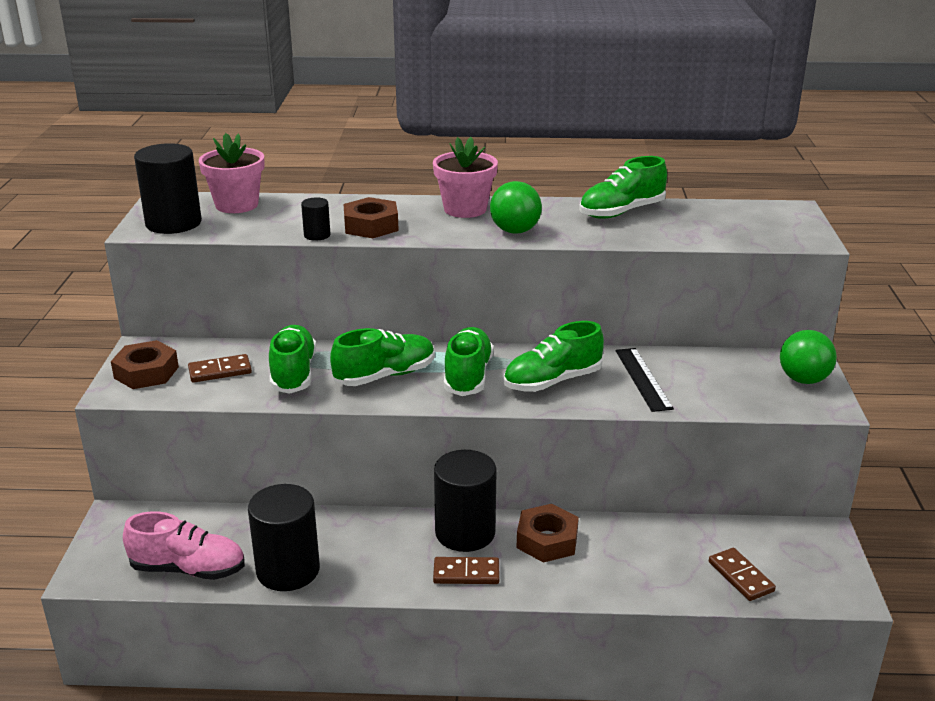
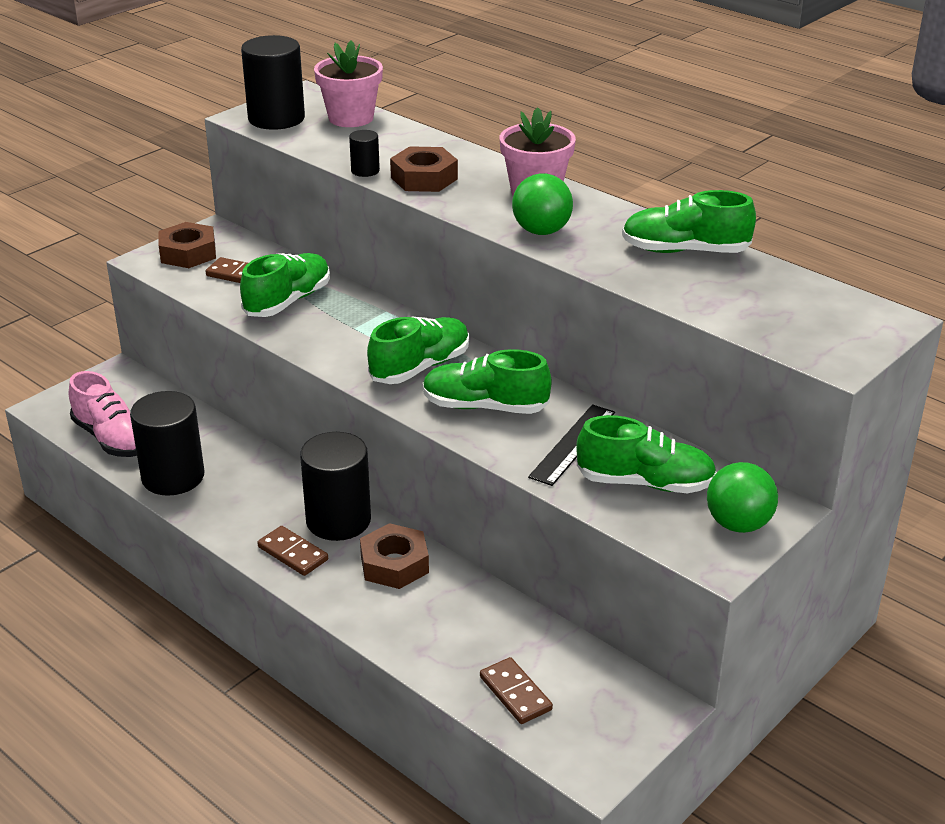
camera: 40 degrees right, 5 degrees up
(385, 376) = (354, 336): green shoe -> green shoe (645, 483)
(741, 576) = (515, 693): brown domino -> brown domino turned 45 degrees counterclockwise

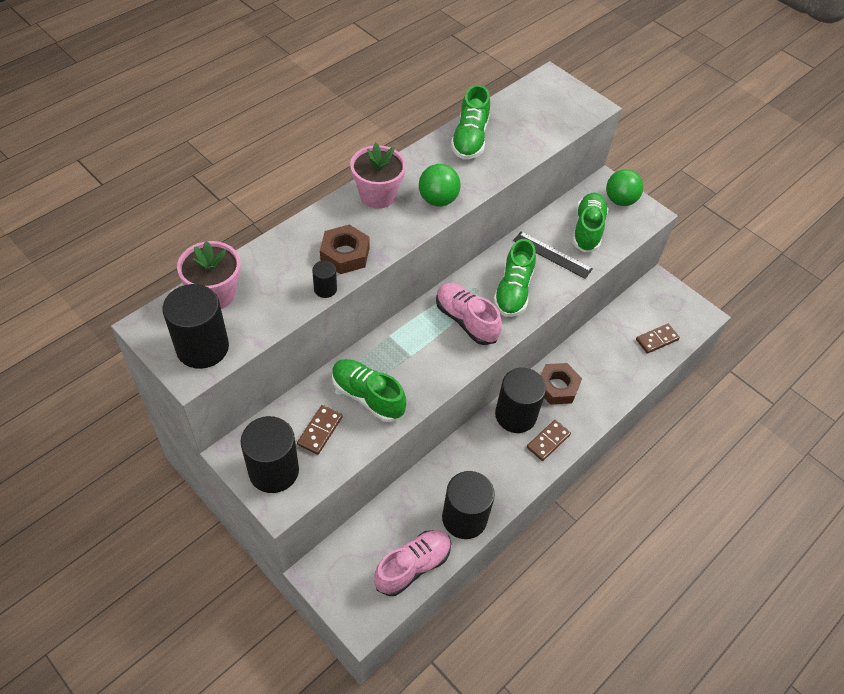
camera: 90 degrees left, 20 degrees up
(188, 253) = (274, 471): brown nut -> black cylinder
(420, 367) = (466, 320): green shoe -> pink shoe

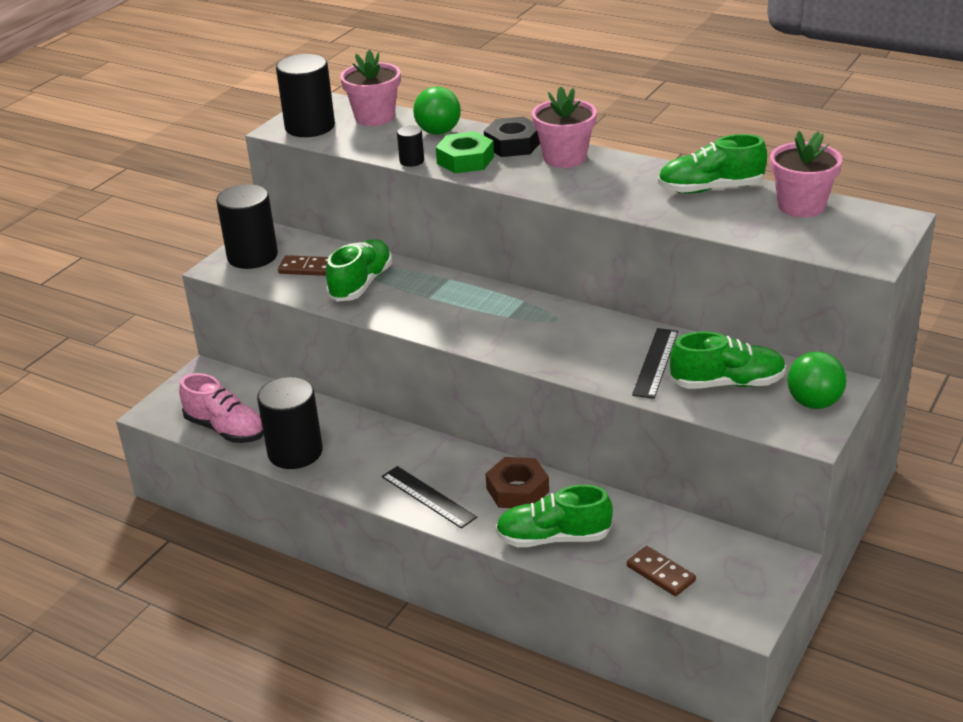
camera: 80 degrees right, 20 degrees down
(334, 218) = (513, 144): none -> black nut
(345, 254) = (465, 160): brown nut -> green nut
(438, 200) = (586, 190): green ball -> green ball (438, 132)
(466, 320) = (501, 321): pink shoe -> none
(513, 291) = (570, 344): green shoe -> green shoe (553, 538)
(515, 108) = (801, 206): none -> pink flower pot
(515, 415) = (454, 463): black cylinder -> none
(548, 441) = (428, 497): brown domino -> black ruler

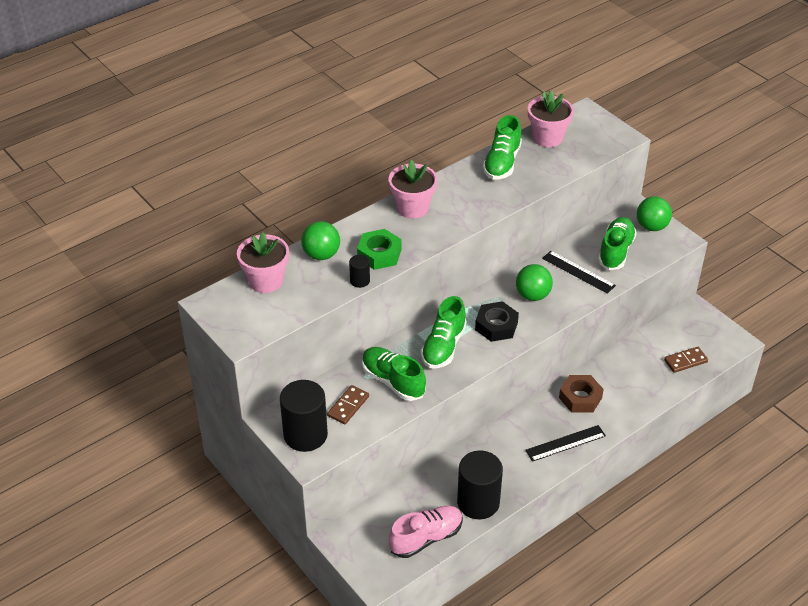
camera: 70 degrees left, 10 degrees up
(310, 127) = (252, 321): black cylinder -> none
(513, 144) = (372, 225): black nut -> black nut (496, 326)
(553, 538) = (634, 396): green shoe -> green shoe (443, 346)
(579, 339) = (532, 295): none -> green ball

